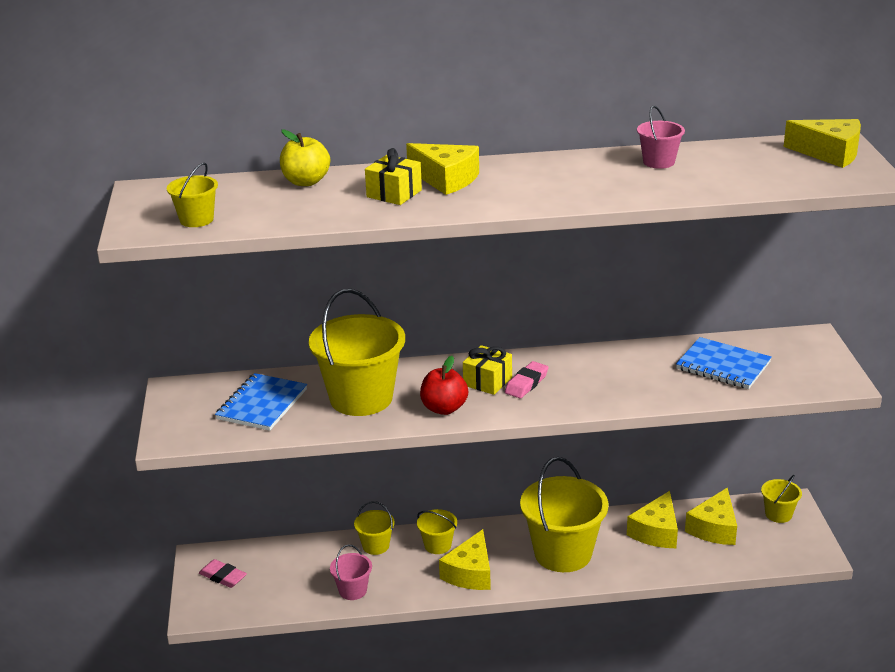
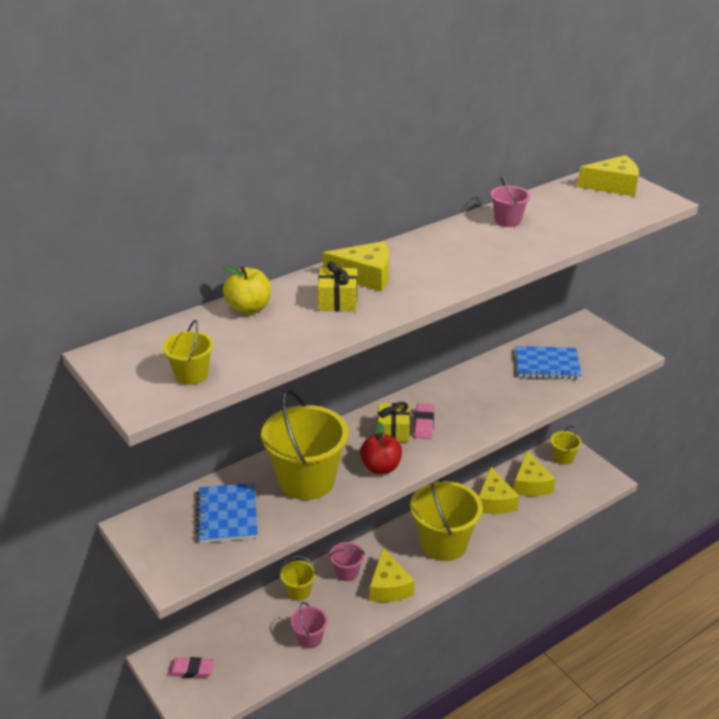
camera: 30 degrees left, 5 degrees up
(437, 545) = (347, 572): yellow bucket -> pink bucket

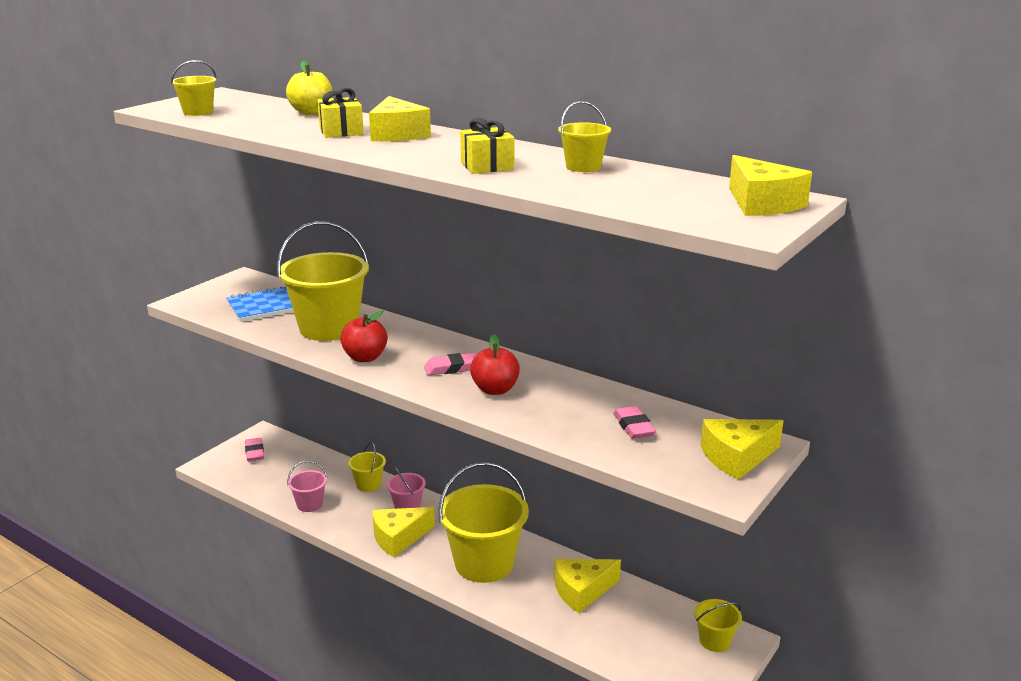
camera: 70 degrees right, 10 degrees down
(393, 432) = (428, 354): yellow gift -> yellow gift (487, 166)
(470, 410) = (495, 390): none -> red apple
(507, 220) = (583, 167): pink bucket -> yellow bucket
(530, 484) = (636, 617): yellow cheese -> yellow cheese (737, 457)
(547, 365) = (633, 427): blue notebook -> pink eraser

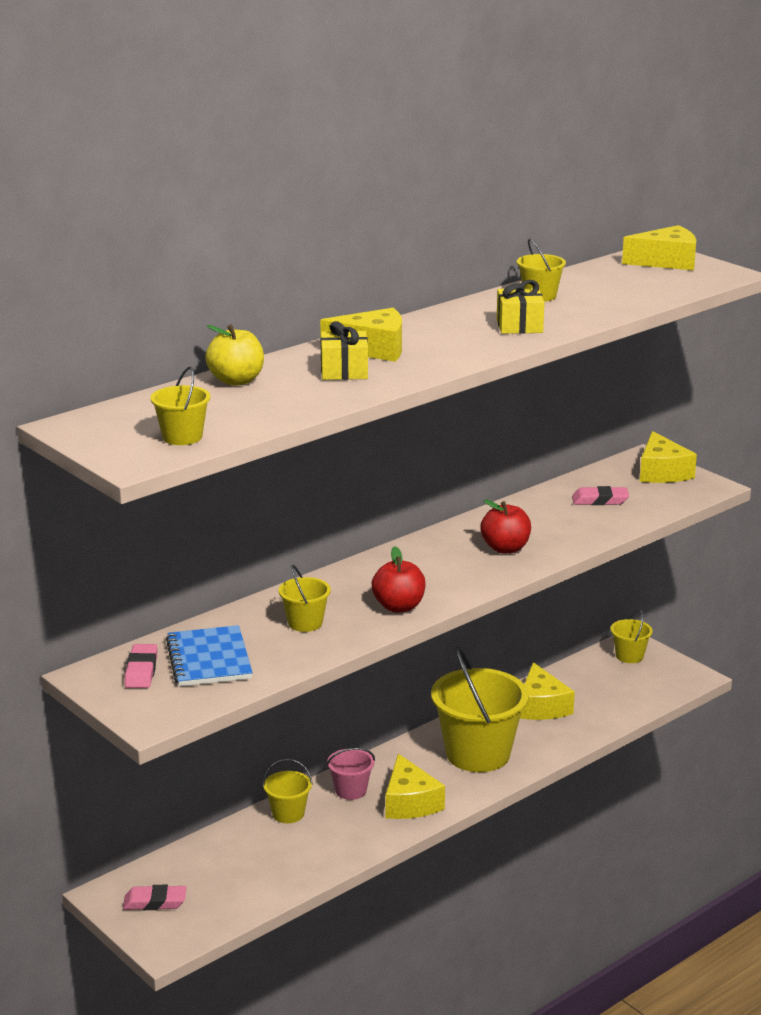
camera: 75 degrees left, 0 degrees up
(310, 504) = (310, 861): pink bucket -> none
(329, 328) = (305, 623): yellow bucket -> yellow bucket, size x0.47
(452, 368) = (448, 564): pink eraser -> pink eraser (141, 671)

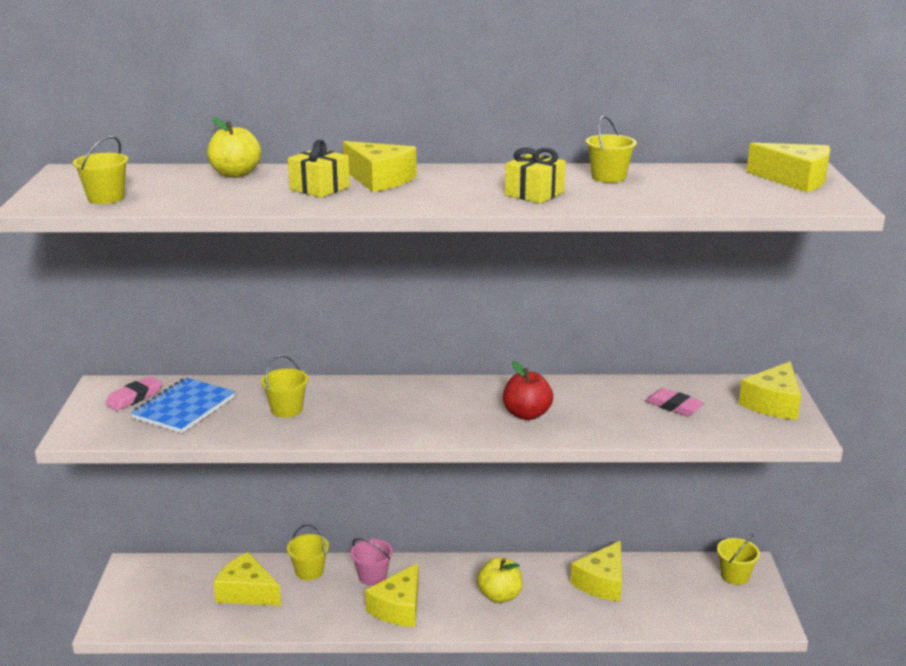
camera: 40 degrees right, 0 degrees up
(155, 902) = (147, 589): pink eraser -> none
(257, 857) = (247, 592): none -> yellow cheese
(399, 607) = (368, 426): red apple -> none
(478, 754) = (499, 596): yellow bucket -> yellow apple

